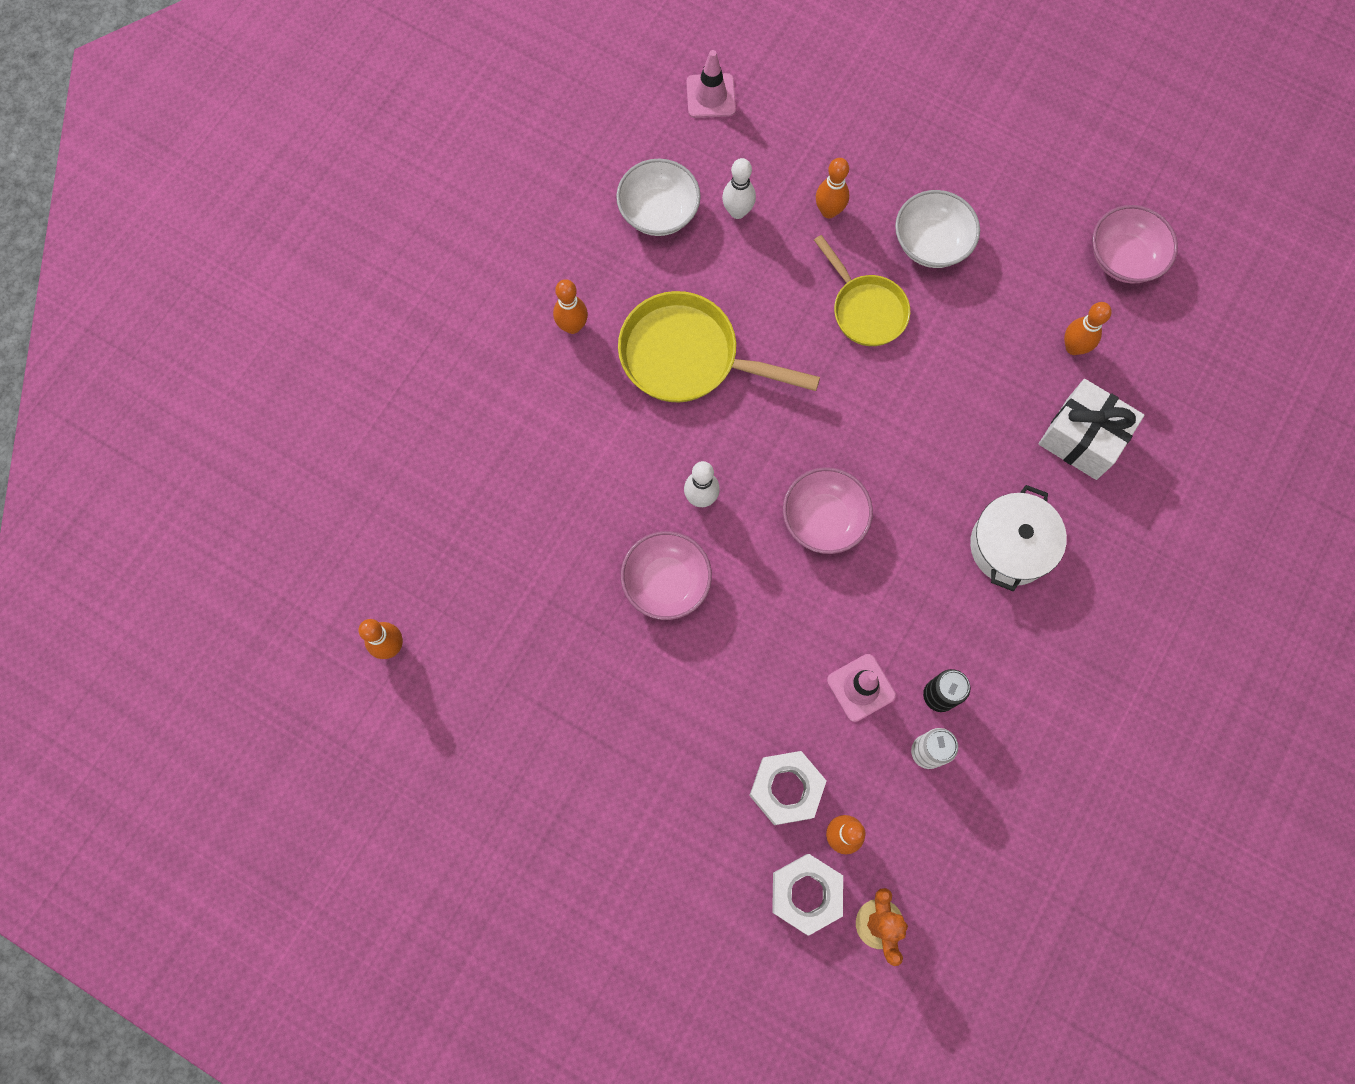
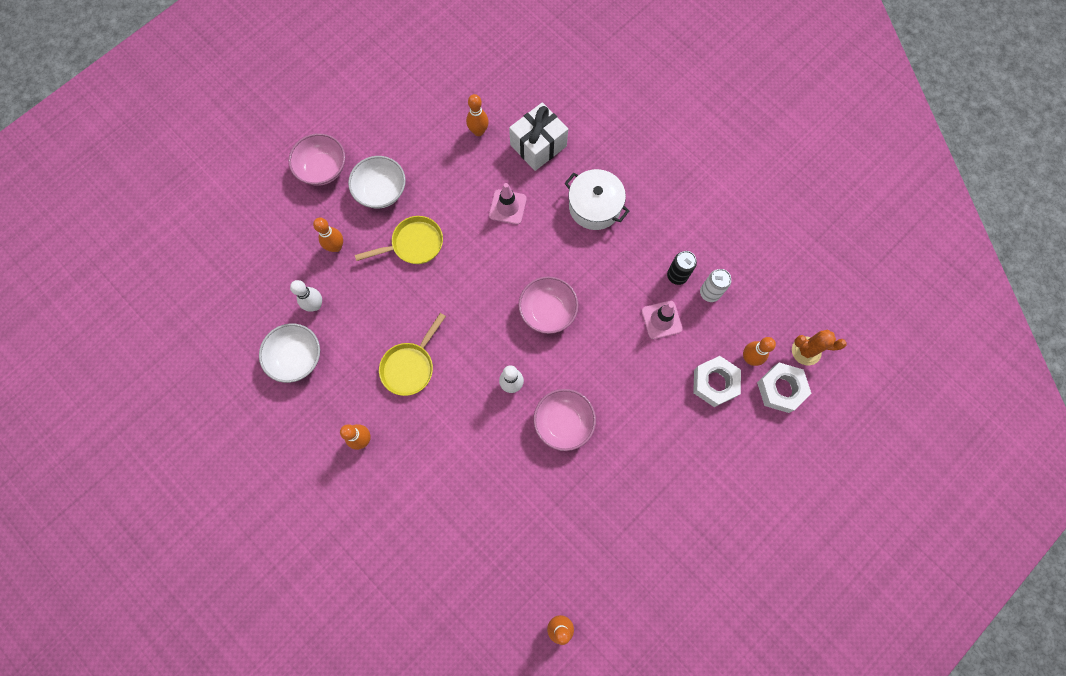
camera: 75 degrees left, 0 degrees up
(688, 357) = (410, 366): yellow pan -> yellow pan, size x0.65
(711, 96) = (221, 299): pink traffic cone -> pink traffic cone (507, 207)
(1123, 258) = (429, 85): pink bowl -> pink bowl (323, 169)

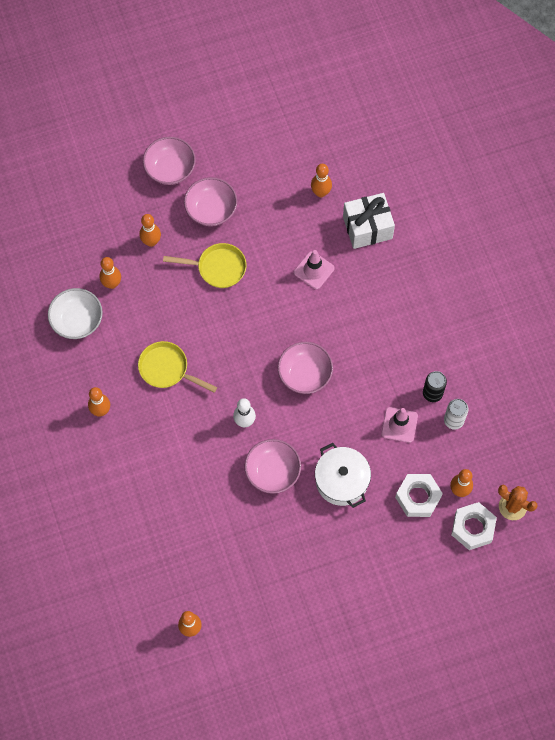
camera: 25 degrees right, 5 degrees down
(315, 305) = (112, 284): white bowling pin -> orange bowling pin
(381, 191) = (211, 210): white bowl -> pink bowl
(410, 366) = (167, 369): yellow pan -> yellow pan turned 60 degrees clockwise
(594, 206) = (390, 302): white pot -> white pot (341, 481)

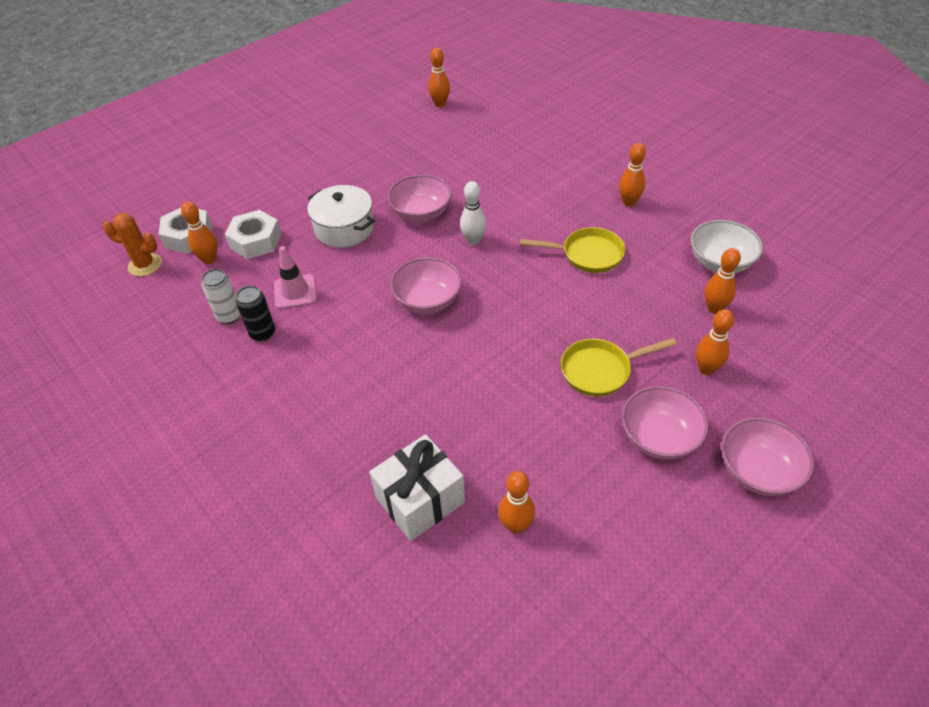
camera: 160 degrees right, 20 degrees down
(314, 270) = (472, 413): pink traffic cone -> none

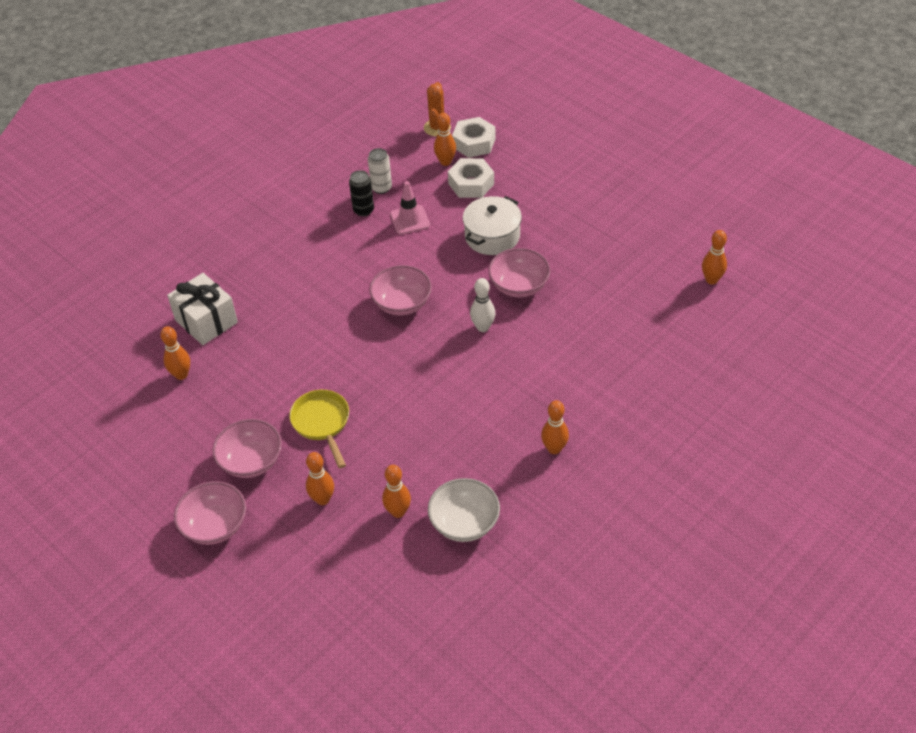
camera: 85 degrees right, 0 degrees up
(587, 255) = (468, 413): yellow pan -> none

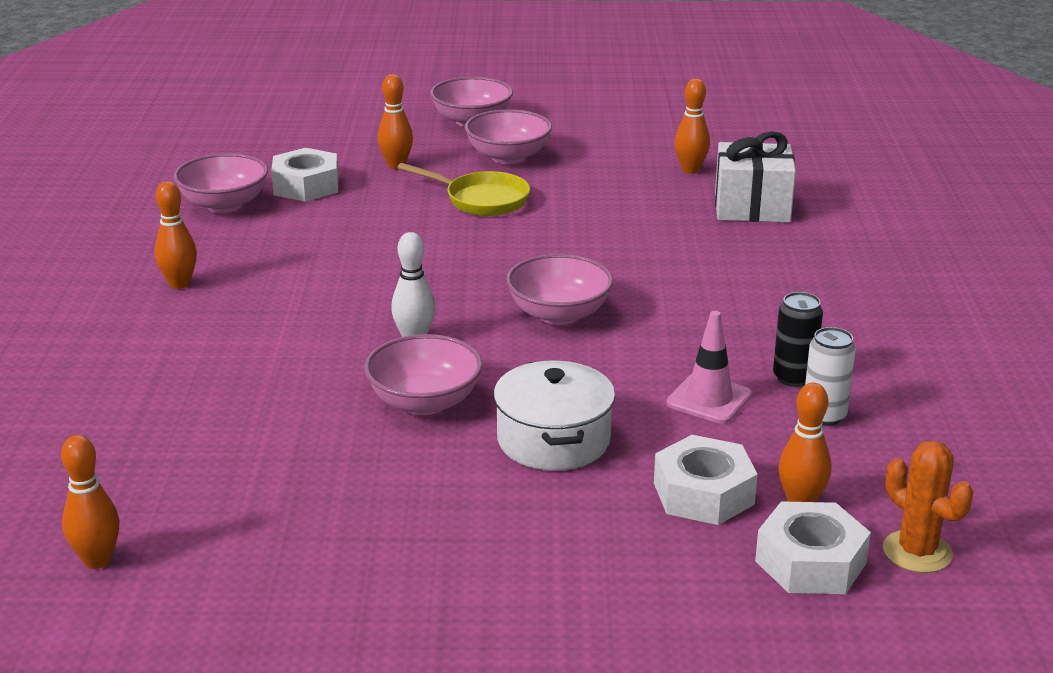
camera: 135 degrees right, 20 degrees down
(398, 512) = (306, 186): orange bowling pin -> white nut
(464, 523) = (224, 204): white bowl -> pink bowl

